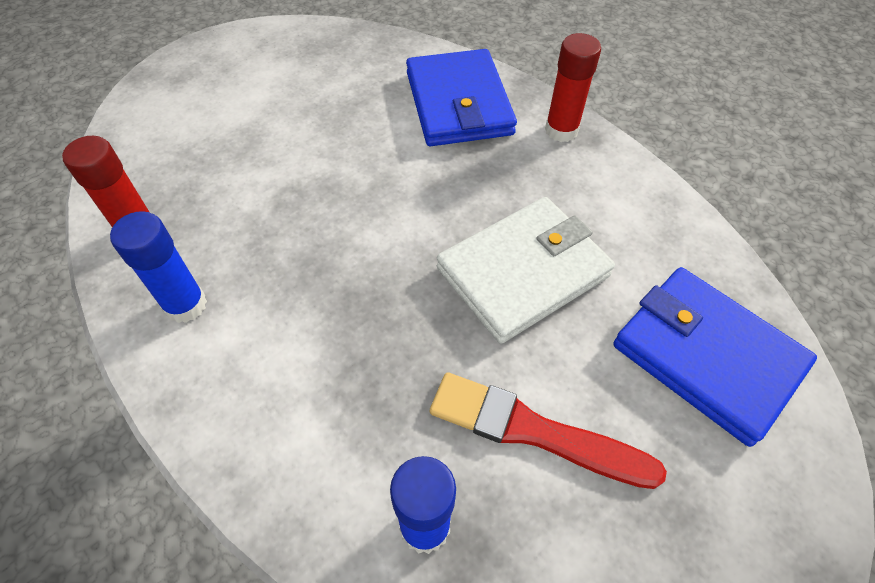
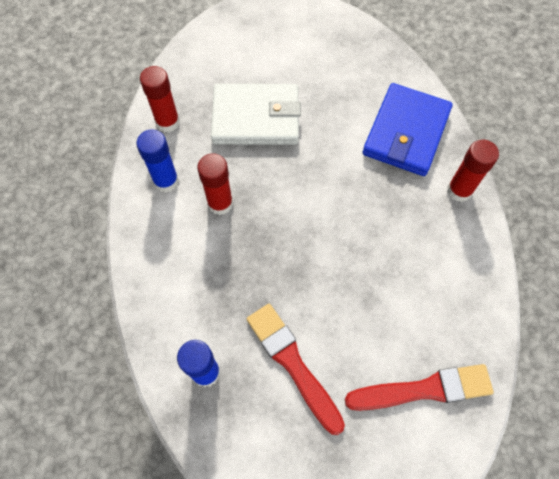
camera: 35 degrees right, 10 degrees up
(286, 291) = (220, 203): none -> red glue stick
(523, 272) = (357, 272): white wallet -> white wallet (256, 118)
(706, 356) = (424, 389): blue wallet -> red brush

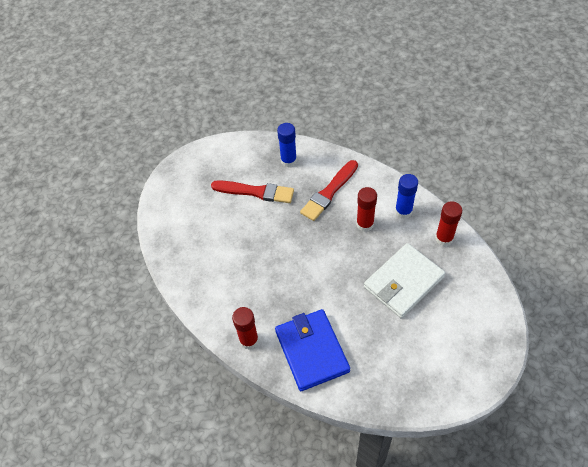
camera: 140 degrees right, 10 degrees down
(424, 389) = (189, 228): red brush -> red brush (329, 192)

